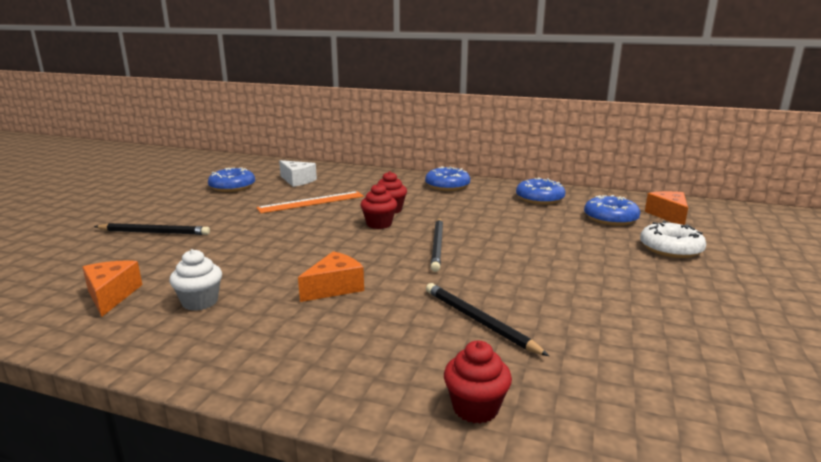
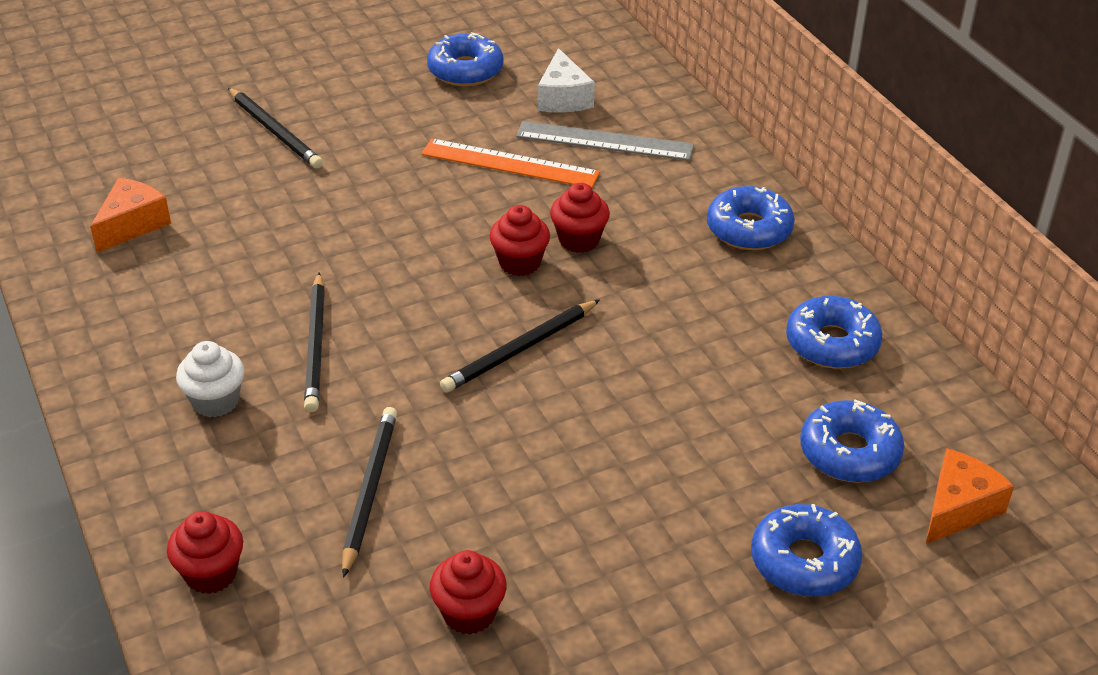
camera: 45 degrees right, 20 degrees up
(200, 302) = (185, 284): white cupcake -> white cupcake (215, 401)
(335, 288) = (316, 345): orange cheese -> black pencil
(341, 185) = (604, 141): none -> grey ruler
(622, 334) = (469, 613): none -> red cupcake
(670, 249) = (804, 561): white donut -> blue donut

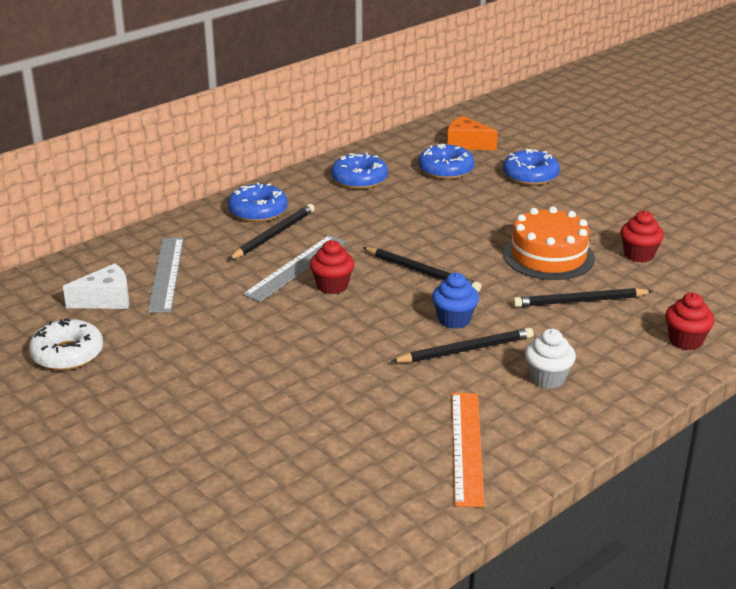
camera: 105 degrees left, 10 degrees down
(132, 225) = (369, 484): orange cheese -> none
(275, 131) = (194, 439): black pencil -> black pencil (273, 235)
(388, 352) = (454, 320): none -> blue cupcake
(465, 70) = (67, 354): blue donut -> white donut
(510, 163) = (209, 309): orange ruler -> orange ruler (467, 447)
(511, 496) = (548, 256): none -> orange cake
(579, 240) = (296, 267): red cupcake -> grey ruler

